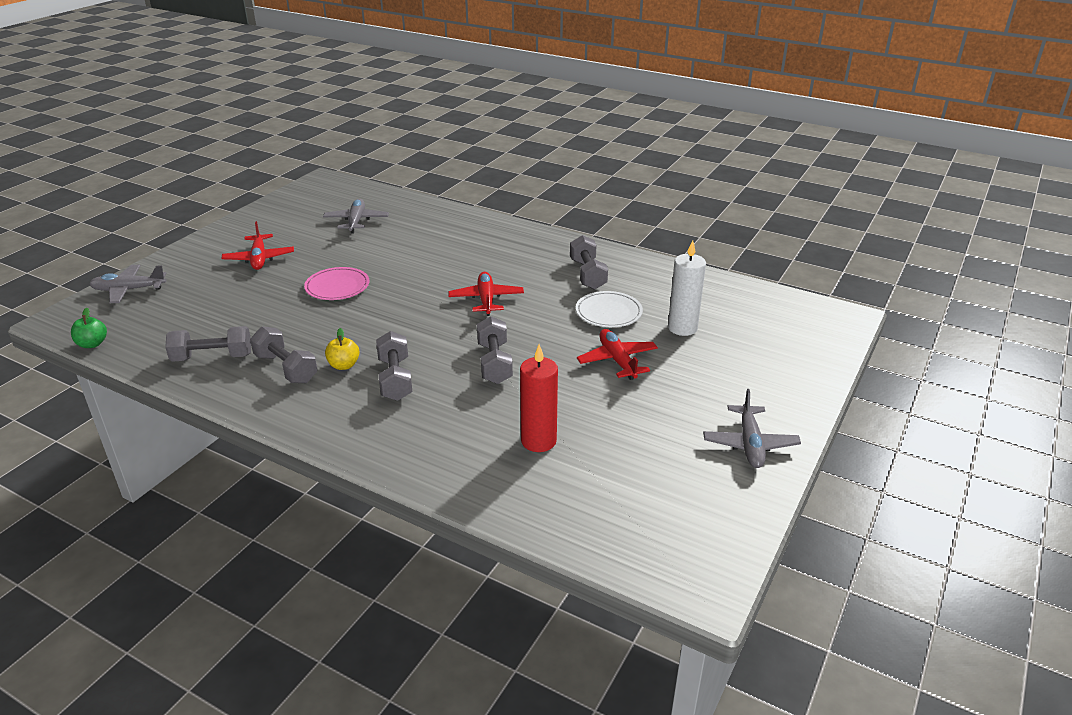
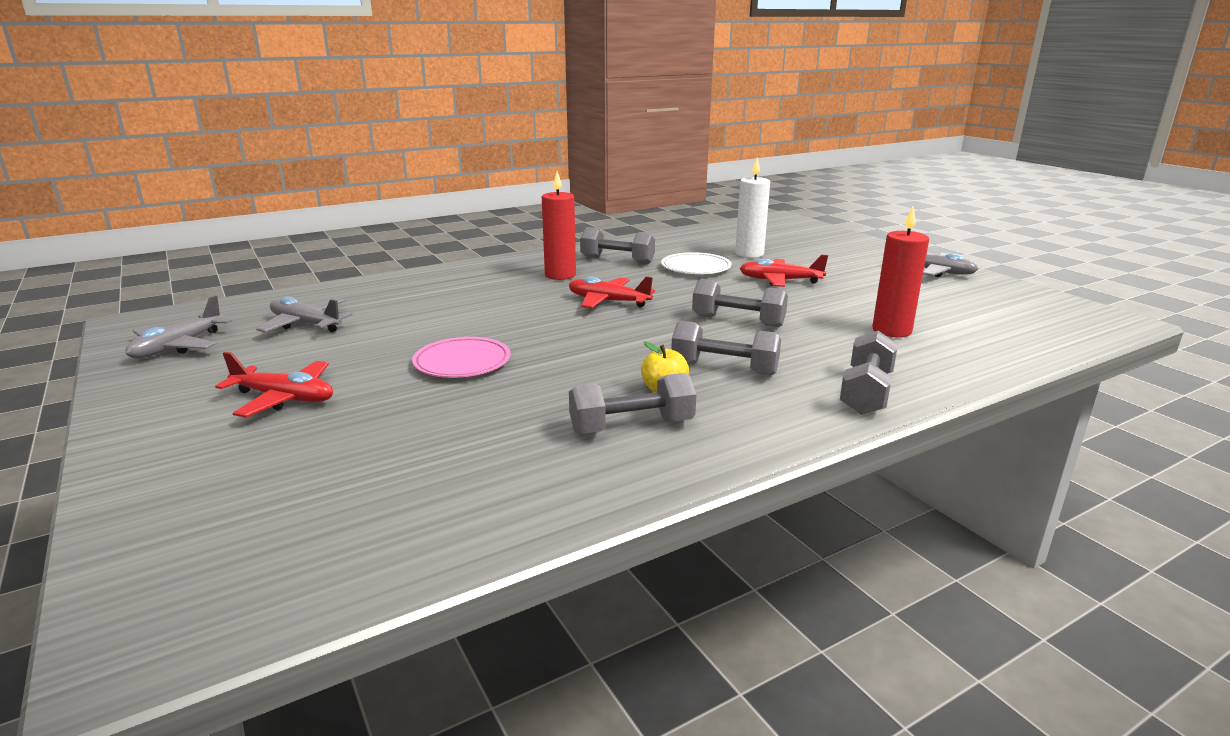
camera: 60 degrees left, 10 degrees down
(92, 344) = (319, 605): green apple -> none
(129, 290) = (165, 533): grey plane -> grey plane (178, 346)
(212, 357) = (535, 477): grey dumbbell -> grey dumbbell (866, 393)
(525, 264) = (560, 275): none -> red candle

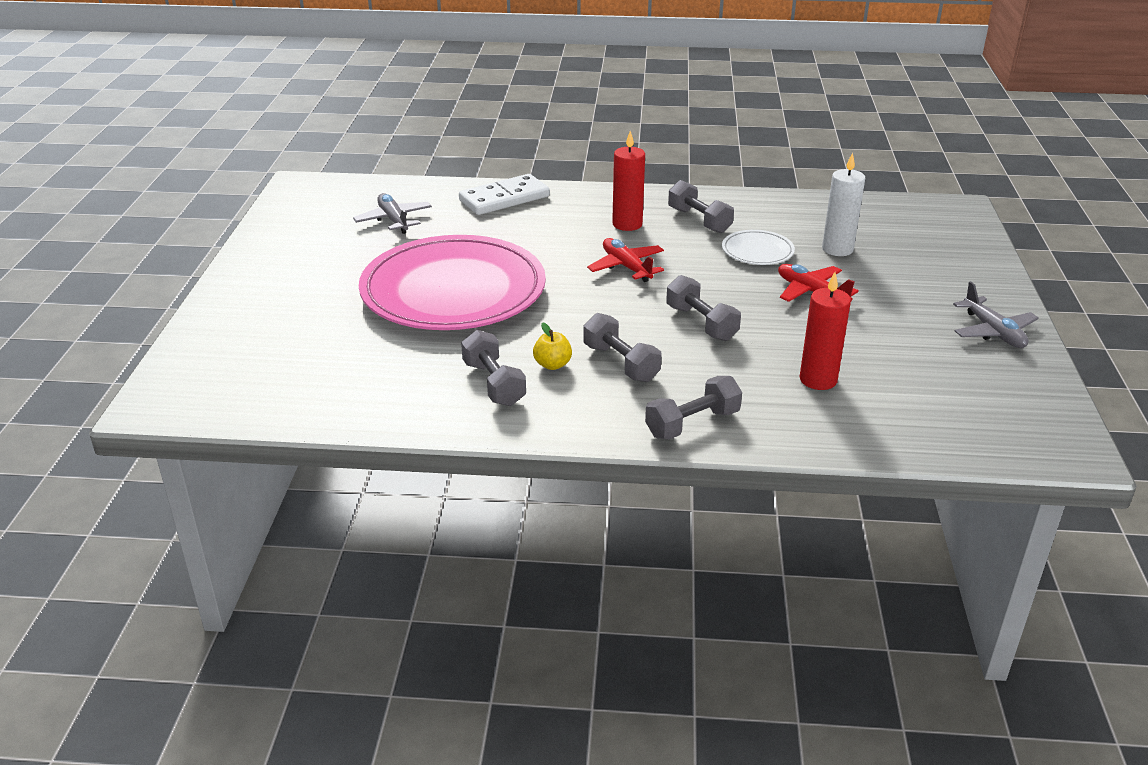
camera: 35 degrees right, 10 degrees up
(178, 346) = (305, 216): grey plane -> none
(284, 398) = (325, 283): red plane -> none
(412, 283) = (504, 198): none -> white domino
(462, 362) = (453, 291): pink plate -> pink plate, size x2.41
(631, 426) = (494, 384): grey dumbbell -> grey dumbbell turned 45 degrees clockwise

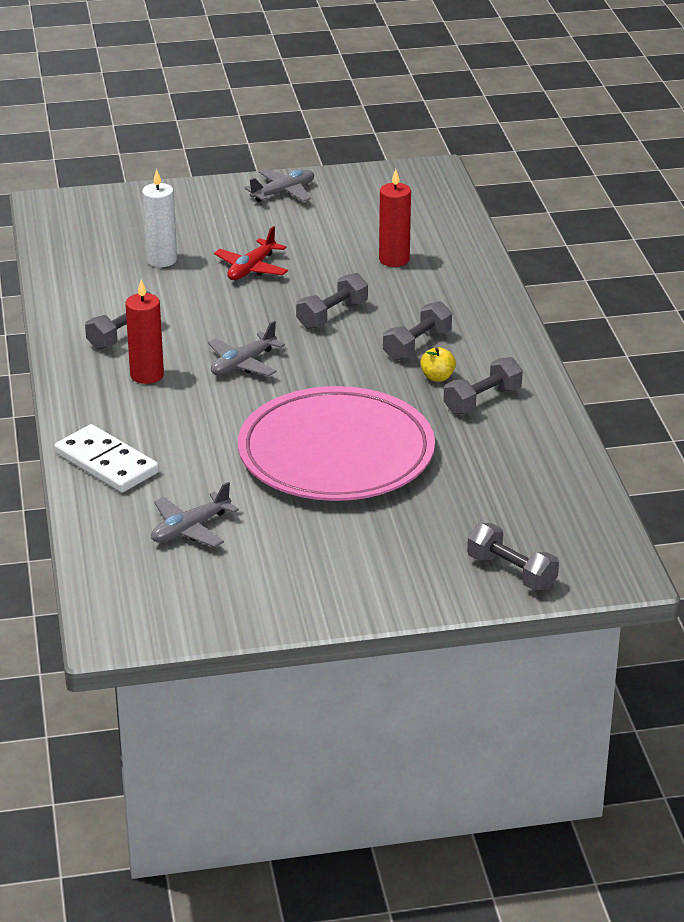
camera: 105 degrees left, 0 degrees up
(626, 267) = (243, 364): red plane -> grey plane
(692, 424) = (484, 306): grey dumbbell -> grey dumbbell (511, 572)
(757, 251) = (182, 299): white plate -> none

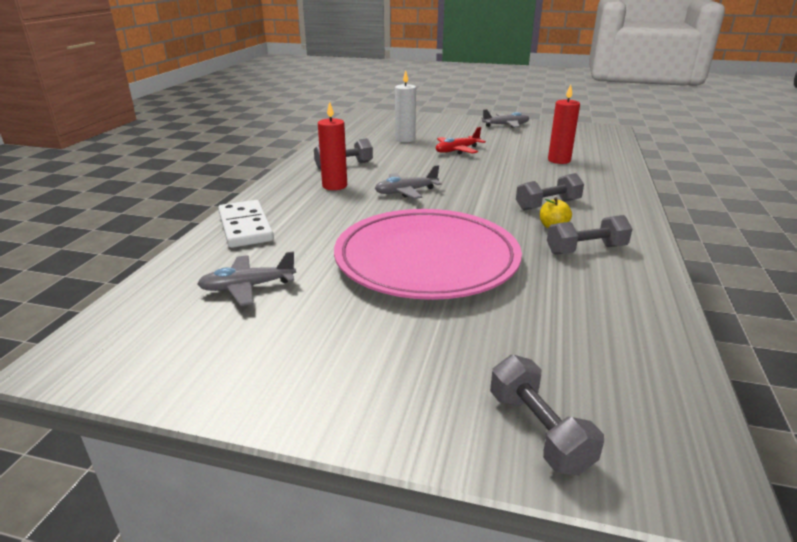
camera: 25 degrees right, 5 degrees down
(332, 315) = (493, 179): grey dumbbell -> none

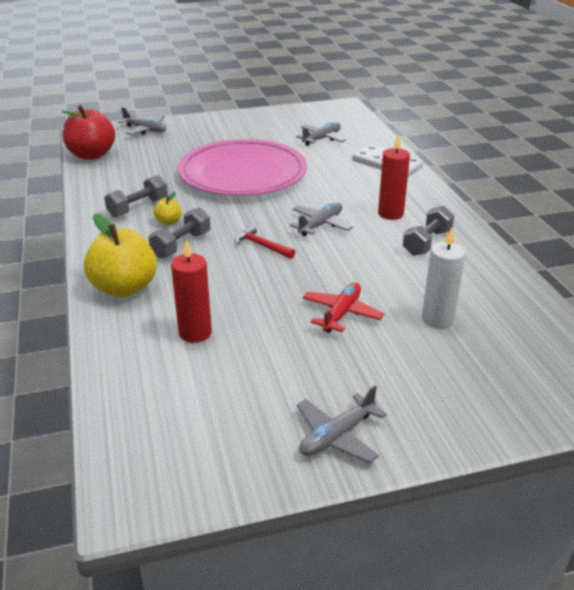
camera: 150 degrees right, 5 degrees up
(474, 190) = (262, 246): none -> red hammer
(538, 431) = (145, 130): grey dumbbell -> grey plane
(607, 189) = (124, 288): none -> yellow apple
(667, 376) = (91, 155): none -> red apple

